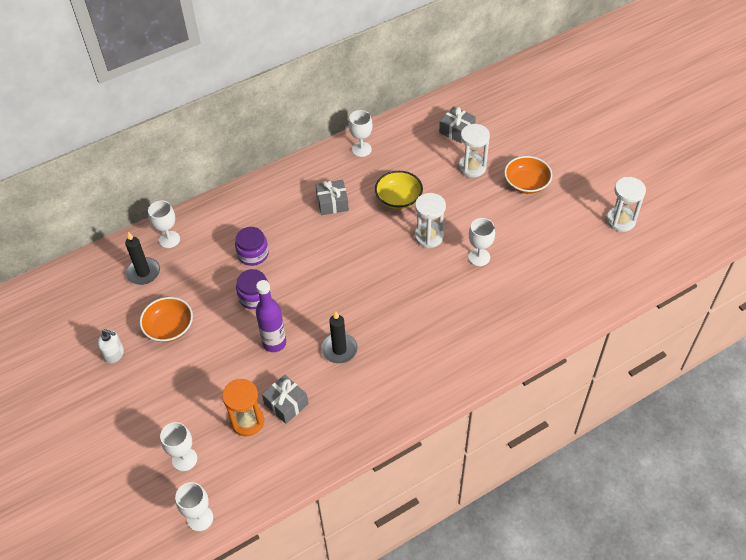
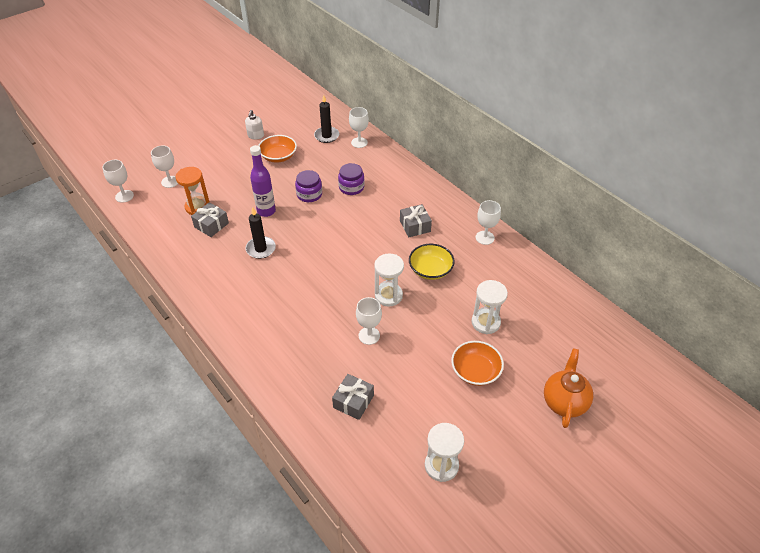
camera: 80 degrees right, 5 degrees down
(457, 130) = (533, 306): grey gift -> grey gift (353, 401)
(561, 132) = (564, 402): none -> orange teapot

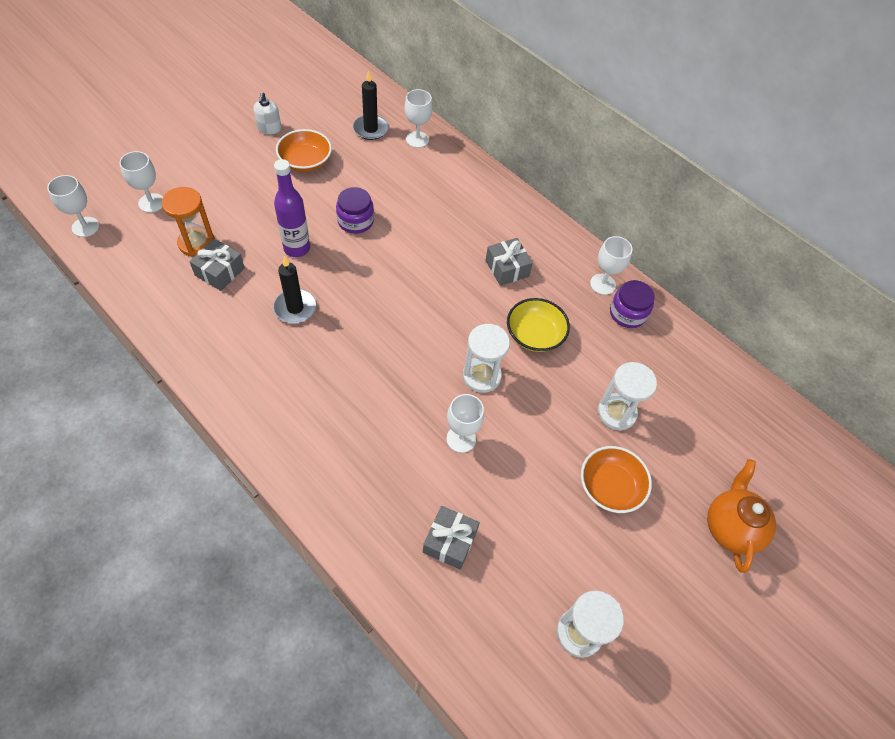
camera: 10 degrees left, 10 degrees up
(351, 187) = (413, 209): purple jar -> purple jar (627, 313)

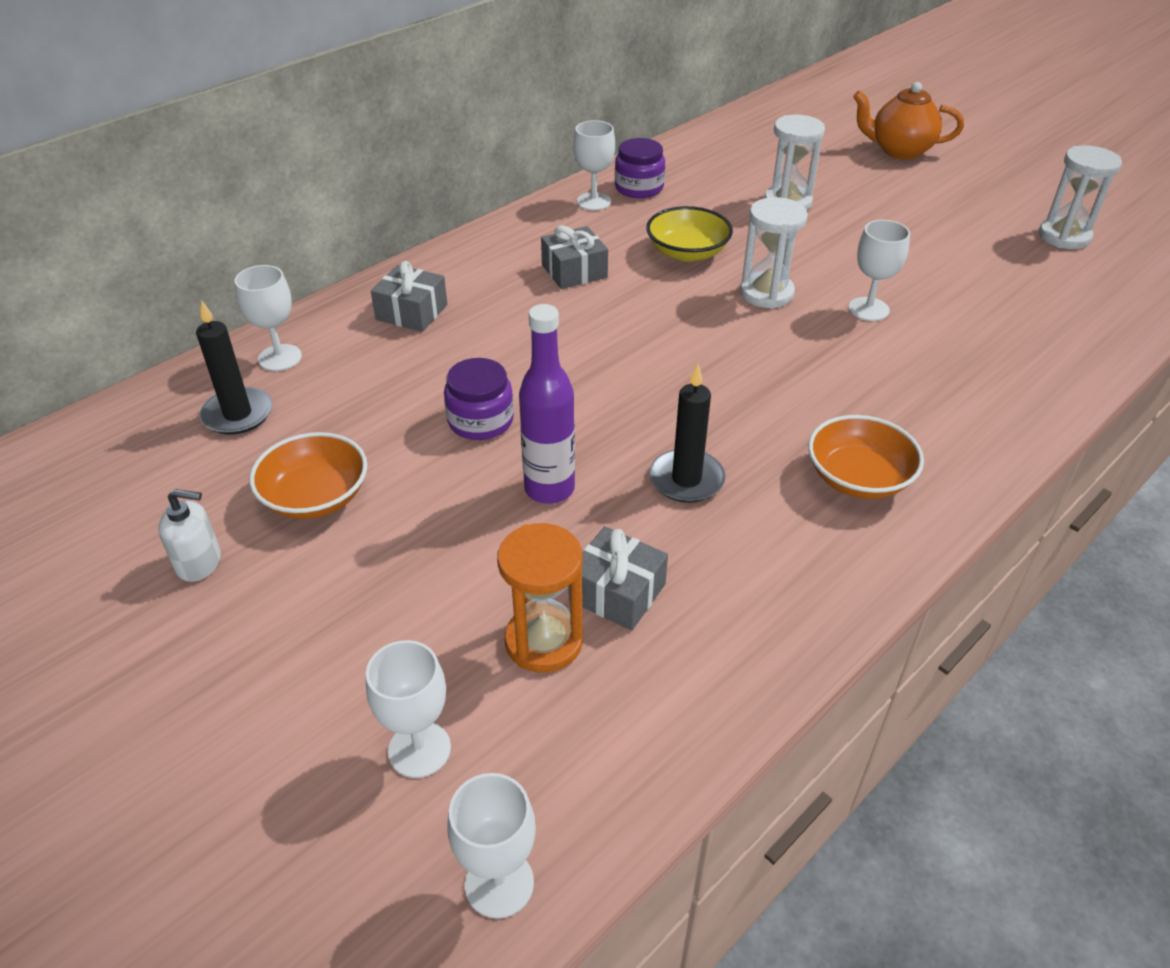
camera: 85 degrees left, 15 degrees down
(450, 541) = (1013, 317): grey gift -> grey gift (411, 312)
(610, 487) = (886, 211): orange bowl -> orange bowl (858, 478)

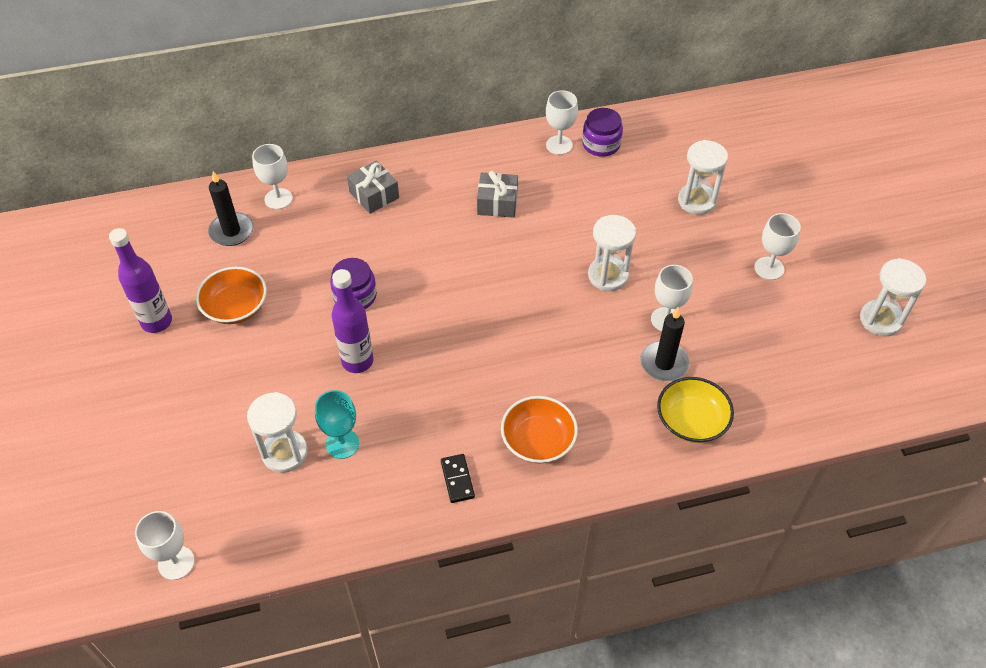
camera: 30 degrees right, 10 degrees up
(199, 563) = (157, 322): white soap dispenser -> purple bottle
(419, 749) = (188, 479): white goblet -> white goblet (769, 268)
(544, 641) = (285, 453): orange hourglass -> white hourglass
(617, 592) = (342, 444): grey gift -> turquoise goblet
(686, 479) = (437, 392): black candle -> black candle (664, 363)
(687, 252) = (585, 217): yellow bowl -> yellow bowl (691, 421)
(807, 563) = (457, 479): none -> black domino
(899, 151) = (834, 184): orange teapot -> none

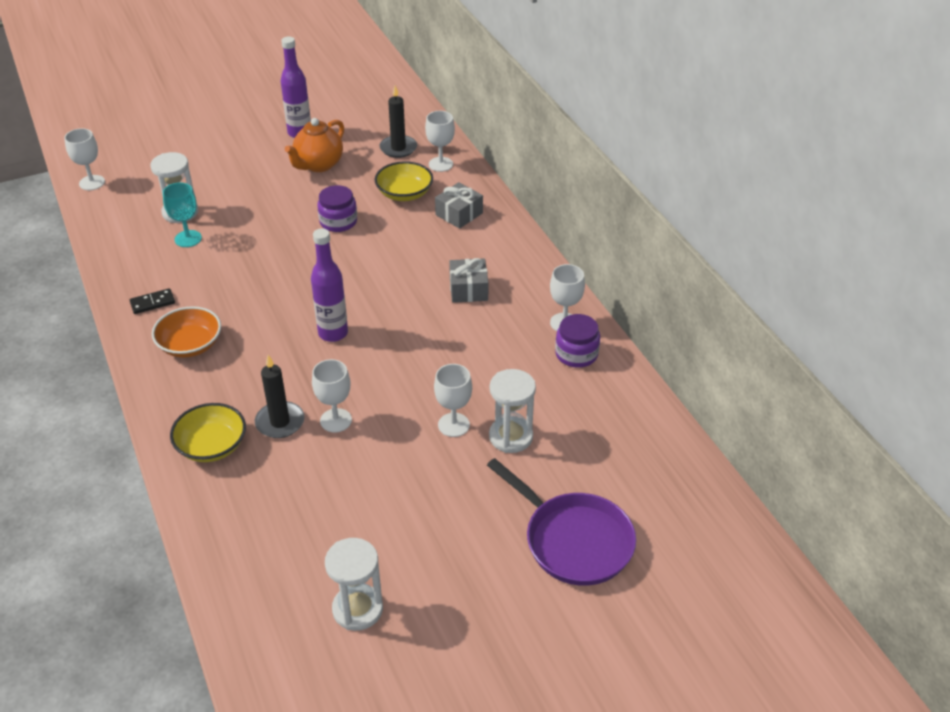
camera: 80 degrees right, 10 degrees down
(235, 307) = (318, 165): orange bowl -> orange teapot
(322, 235) = (404, 193): none -> yellow bowl
(357, 361) = (269, 233): purple bottle -> purple bottle (333, 333)
(608, 276) = (387, 374): white hourglass -> none
(769, 268) = (420, 503): white goblet -> white goblet (453, 425)
(808, 181) = (573, 540): none -> purple pan

